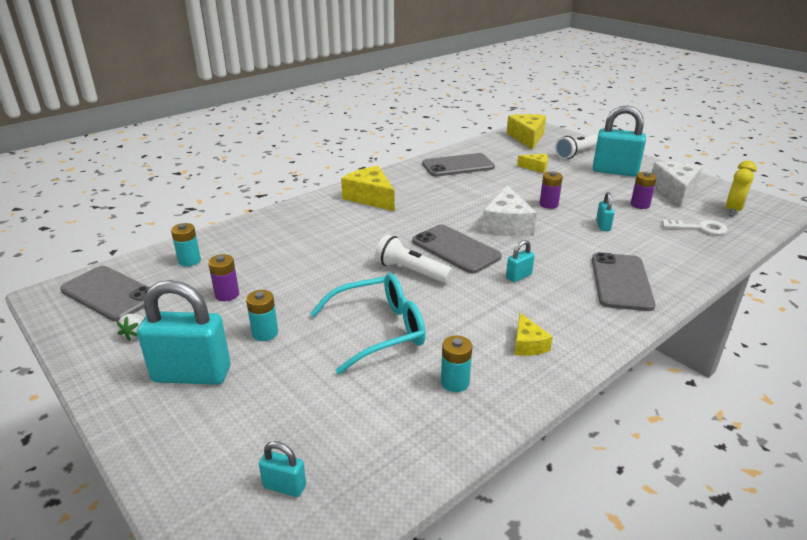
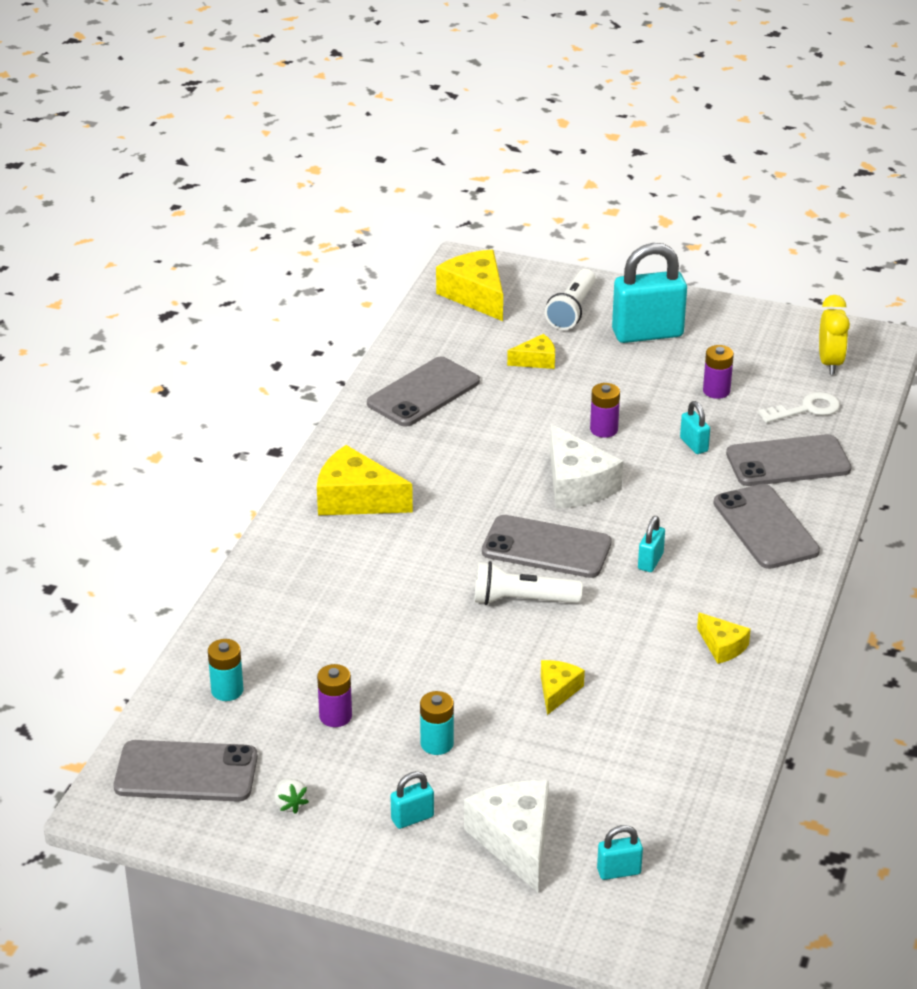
camera: 30 degrees left, 5 degrees up
(192, 374) = (412, 818): turquoise padlock -> turquoise padlock, size x0.46
(379, 330) = (557, 691): turquoise glasses -> yellow cheese
(455, 382) = (684, 716): turquoise battery -> none
(666, 251) = (788, 462): none -> grey phone
(674, 191) = (744, 348): white cheese -> white cheese (515, 841)

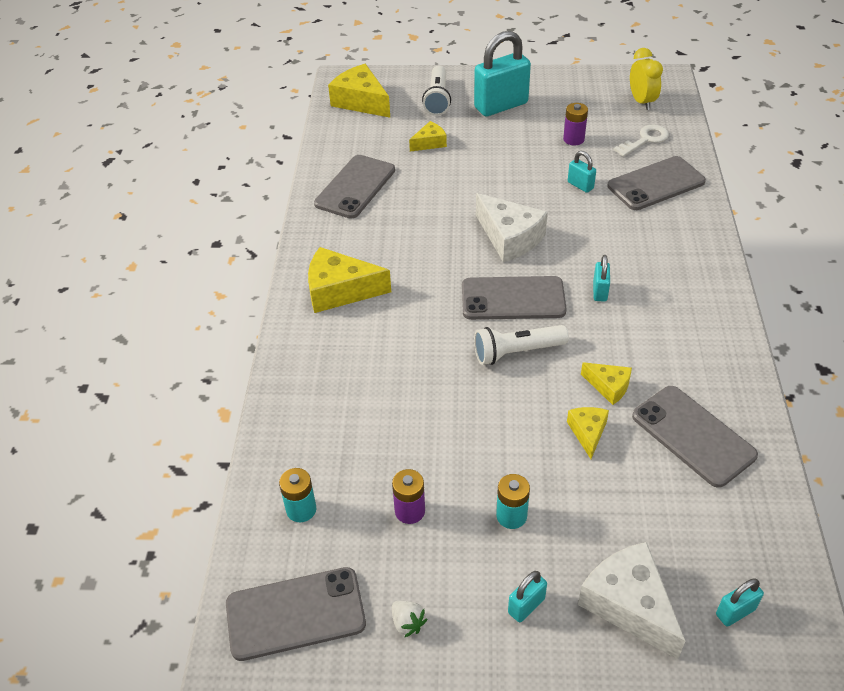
camera: 15 degrees left, 10 degrees up
(604, 429) = (507, 187): purple battery -> none
(722, 646) = (696, 355): yellow cheese -> yellow cheese (608, 386)
(765, 527) = (670, 241): grey phone -> grey phone (693, 436)

